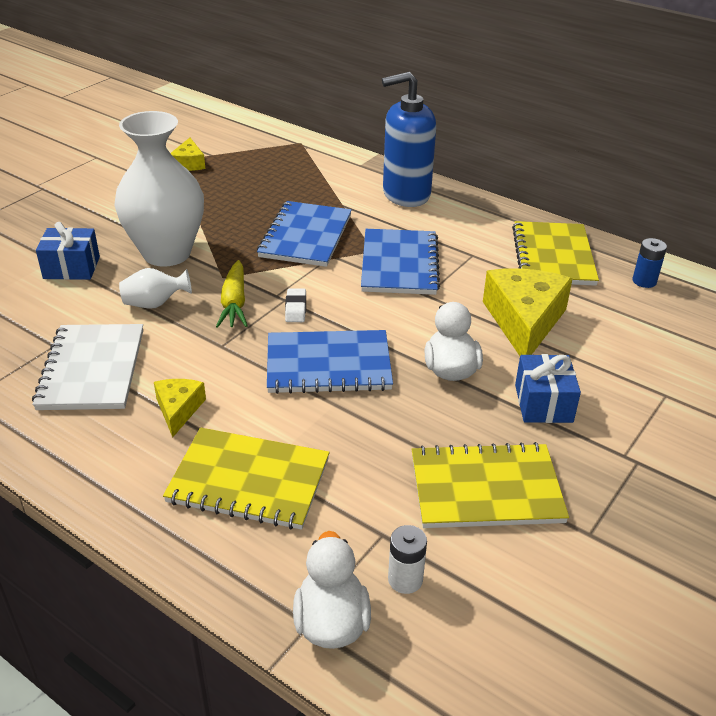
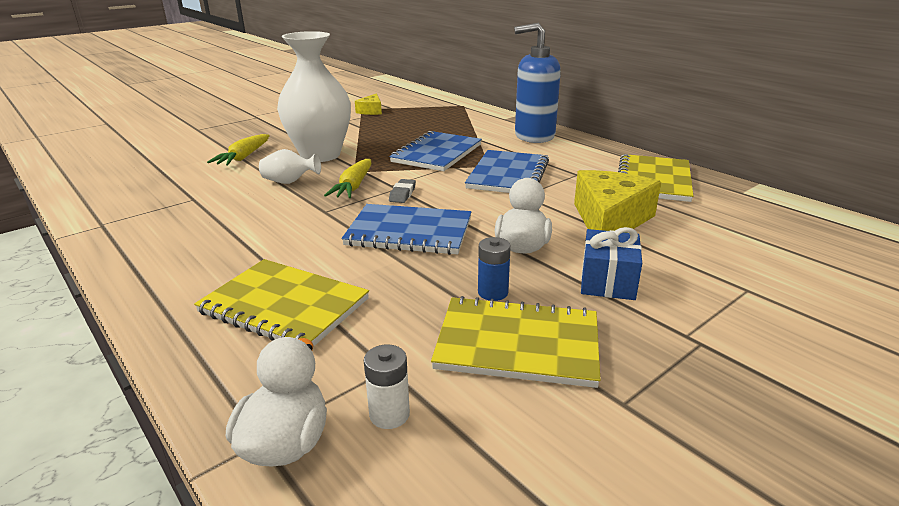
camera: 15 degrees right, 10 degrees down
(72, 267) = (243, 157): blue gift -> yellow carrot
(92, 369) = (210, 216): white notebook -> none
(178, 409) = (259, 248): yellow cheese -> none
(295, 308) = (402, 194): white eraser -> grey eraser
(644, 281) = (742, 203): blue battery -> blue battery (493, 292)

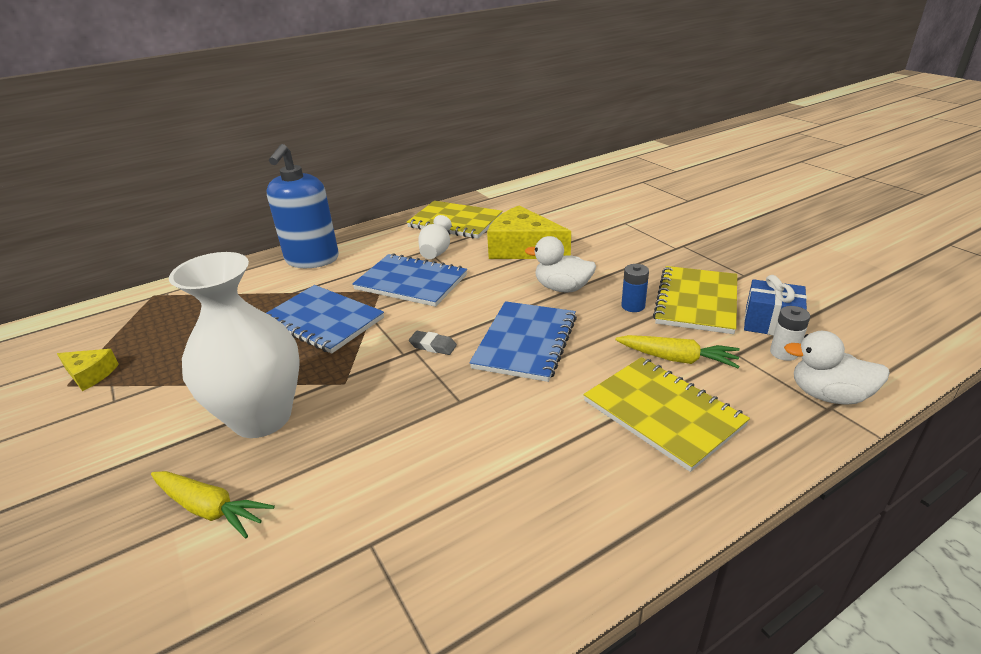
camera: 80 degrees left, 5 degrees up
(284, 306) = (662, 413): yellow notebook -> yellow notebook turned 75 degrees counterclockwise
(289, 182) = (353, 440): white vase -> white vase (436, 252)
(353, 187) = (396, 382): yellow carrot -> yellow carrot (677, 359)
(608, 281) = (616, 262): blue gift -> blue gift (770, 323)

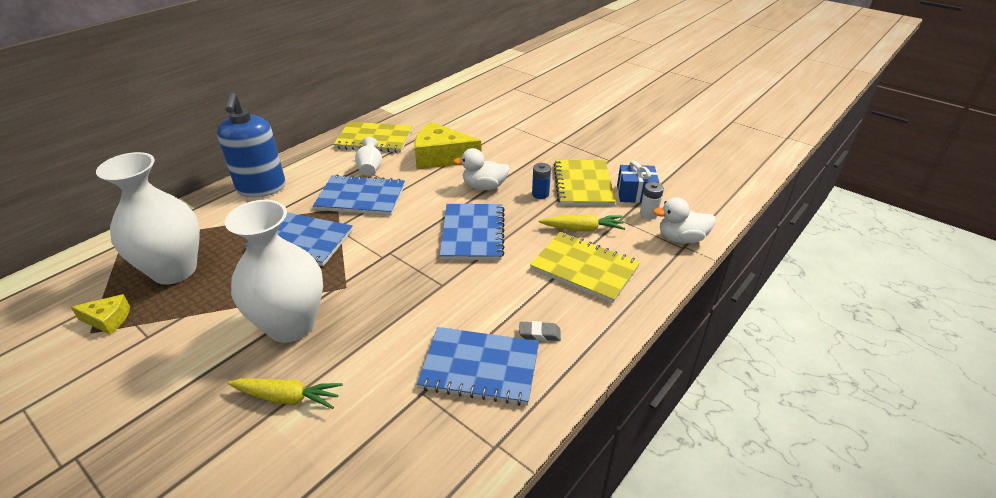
camera: 20 degrees left, 5 degrees up
(181, 333) = (174, 270): none -> white vase
(433, 346) = (403, 247): grey eraser -> grey eraser (539, 334)
(462, 526) = (480, 367): none -> blue notebook

